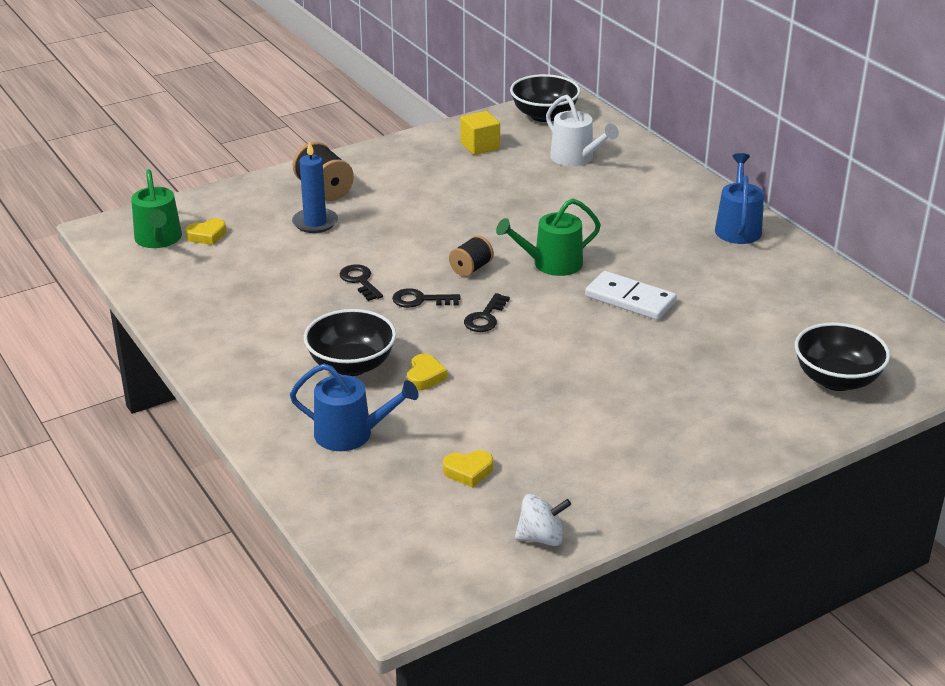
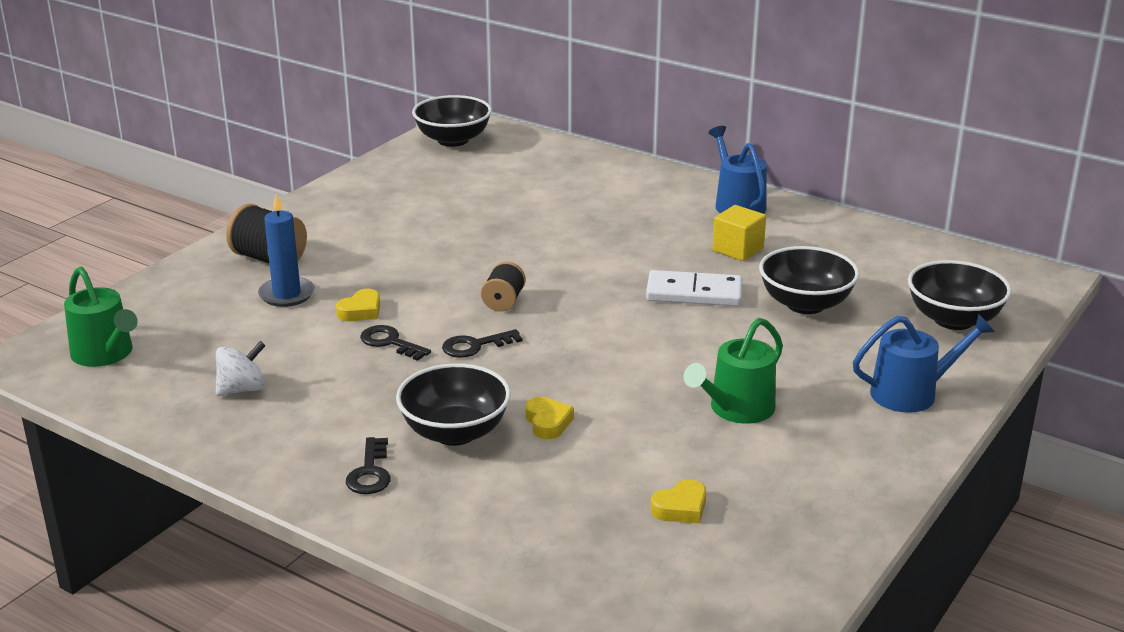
camera: 25 degrees left, 5 degrees down
(207, 236) = (165, 336): yellow heart -> yellow heart (361, 311)
(351, 434) = (516, 506): blue watering can -> blue watering can (911, 393)
(480, 146) = (409, 181): yellow cube -> yellow cube (738, 249)
(485, 317) = (561, 346): black key -> black key (370, 472)
(541, 538) = (817, 553): white spinning top -> white spinning top (242, 389)
(551, 264) = (585, 278): green watering can -> green watering can (737, 409)
(576, 158) = (521, 173): white watering can -> none
(716, 332) = (805, 304): none -> black bowl

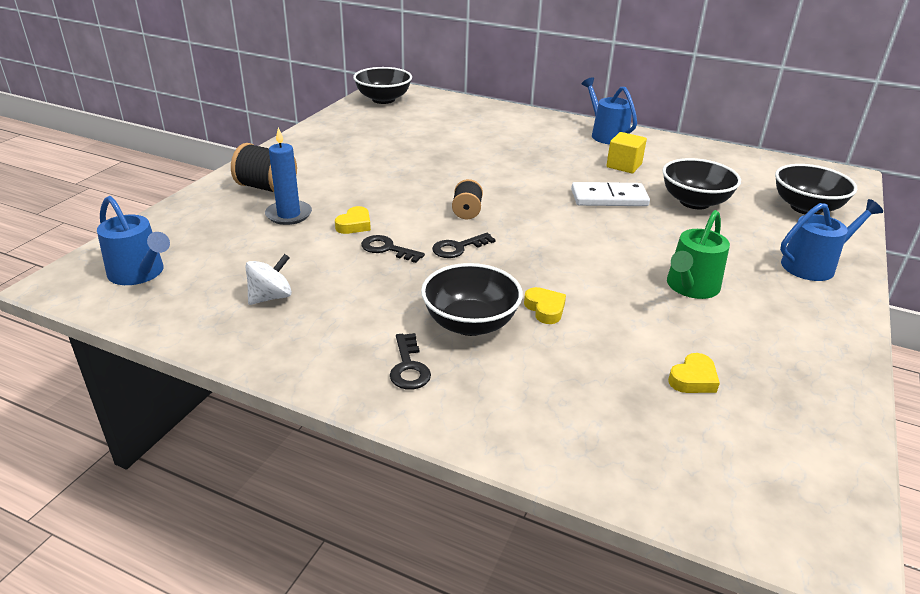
camera: 10 degrees left, 5 degrees up
(105, 354) = (139, 273): green watering can -> blue watering can

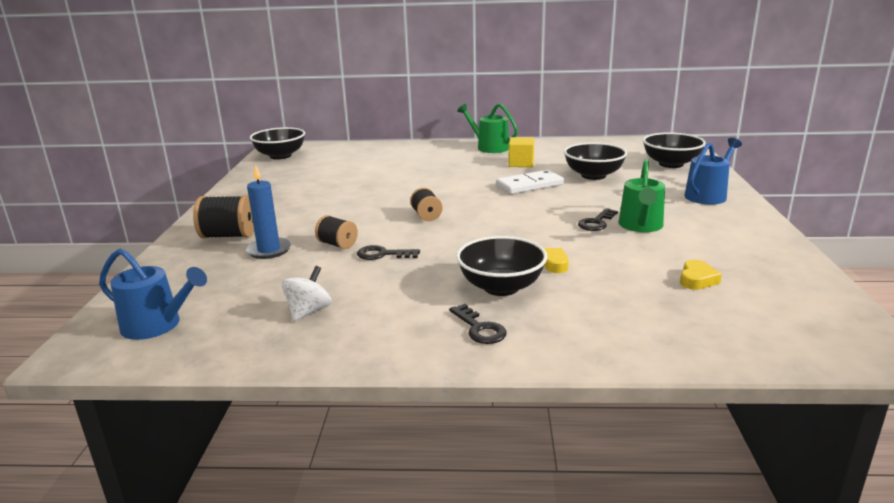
camera: 20 degrees left, 10 degrees down
(354, 225) = (337, 244): yellow heart -> black spool
(458, 248) = (442, 241): black key -> black key (596, 223)
(606, 135) = (489, 147): blue watering can -> green watering can

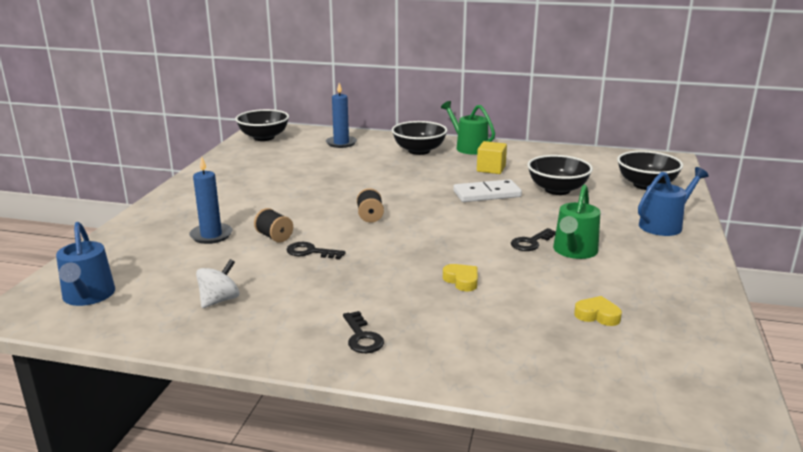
camera: 10 degrees right, 0 degrees up
(157, 325) = (88, 296): blue watering can -> blue watering can turned 45 degrees clockwise
(229, 236) = (182, 217): black spool -> none
(362, 154) = (341, 143): none -> blue candle
(501, 287) = (403, 299): black bowl -> black bowl (419, 151)
(697, 279) = (597, 315): yellow heart -> yellow heart turned 105 degrees counterclockwise

